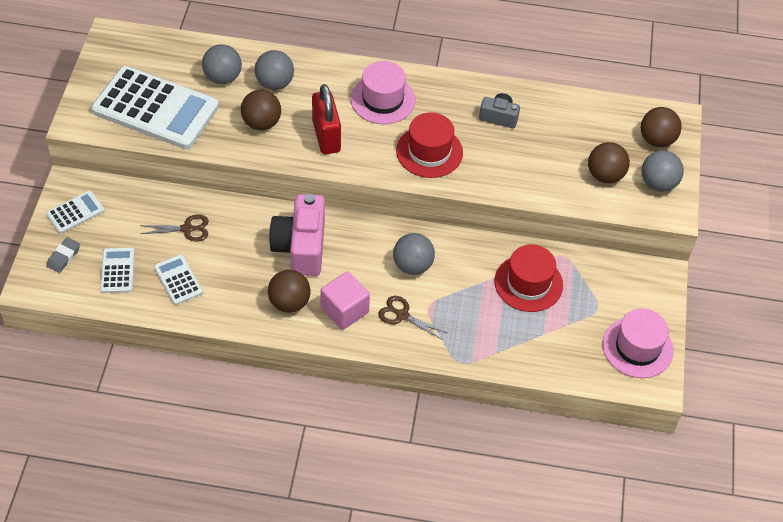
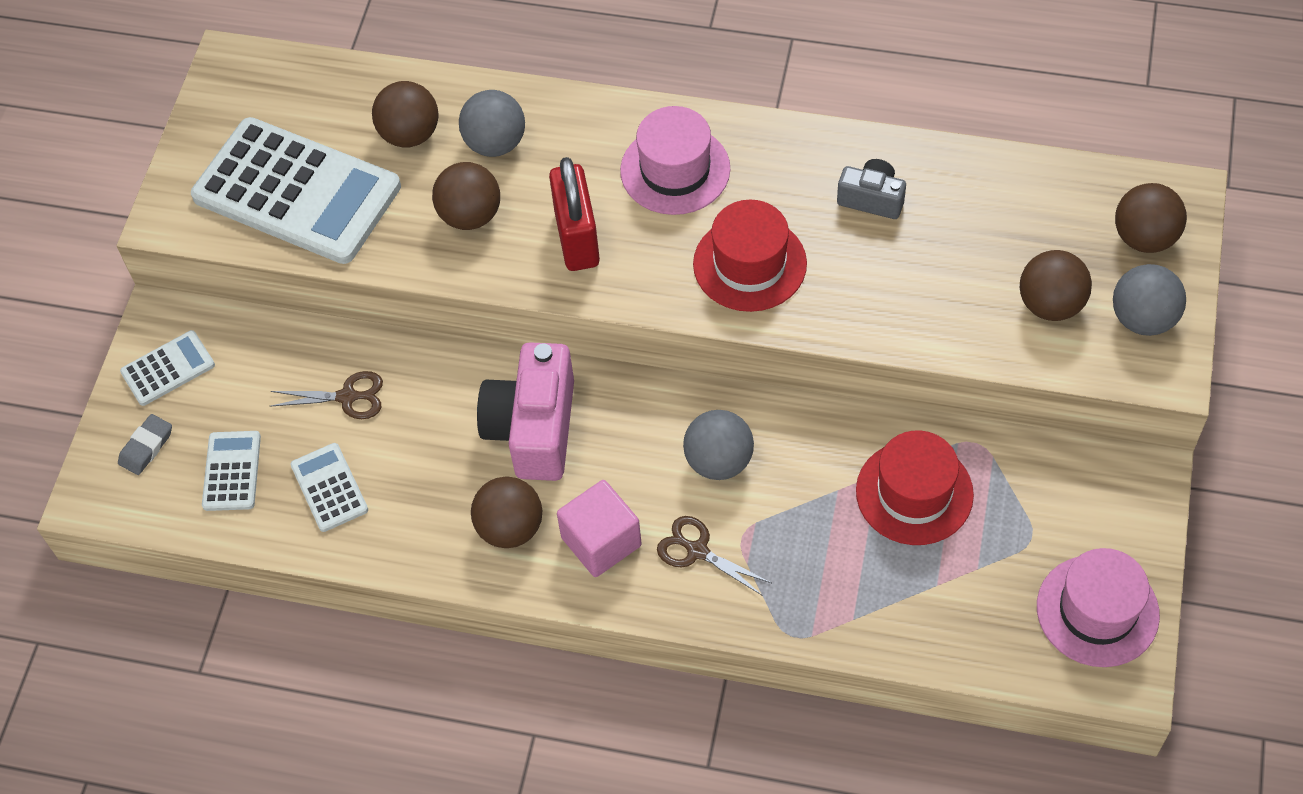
camera: 10 degrees right, 5 degrees up
(223, 77) = (410, 134): grey ball -> brown ball

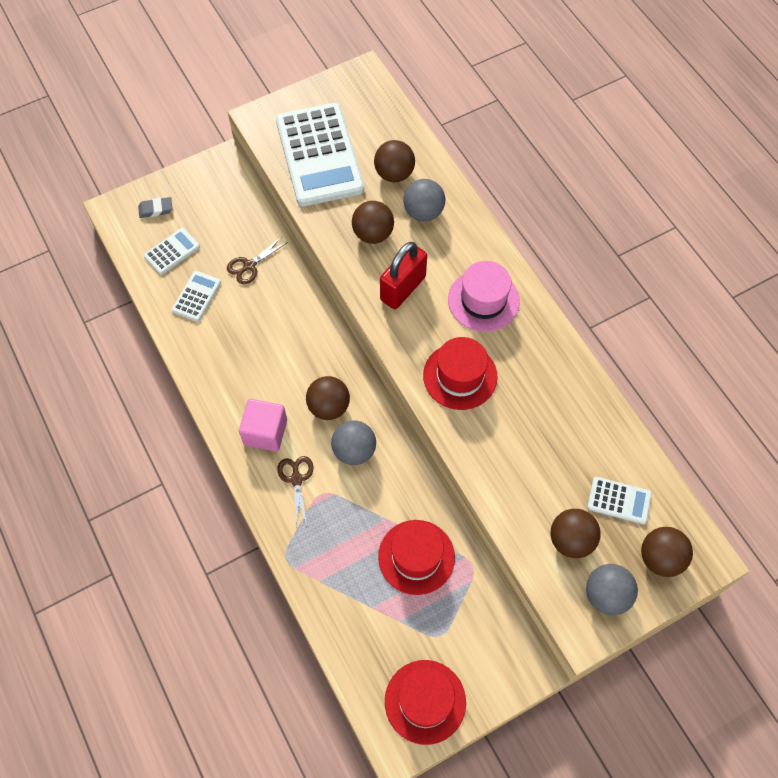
camera: 45 degrees right, 5 degrees up
(168, 369) = (201, 185): white calculator -> white calculator (619, 500)
(348, 397) = (249, 266): brown scissors -> brown scissors turned 90 degrees clockwise
(510, 528) = (239, 387): brown ball -> brown ball (329, 407)
(533, 428) = (300, 355): pink camera -> none
(872, 199) = (553, 403): grey camera -> none
(1097, 611) = (425, 701): pink hat -> red hat

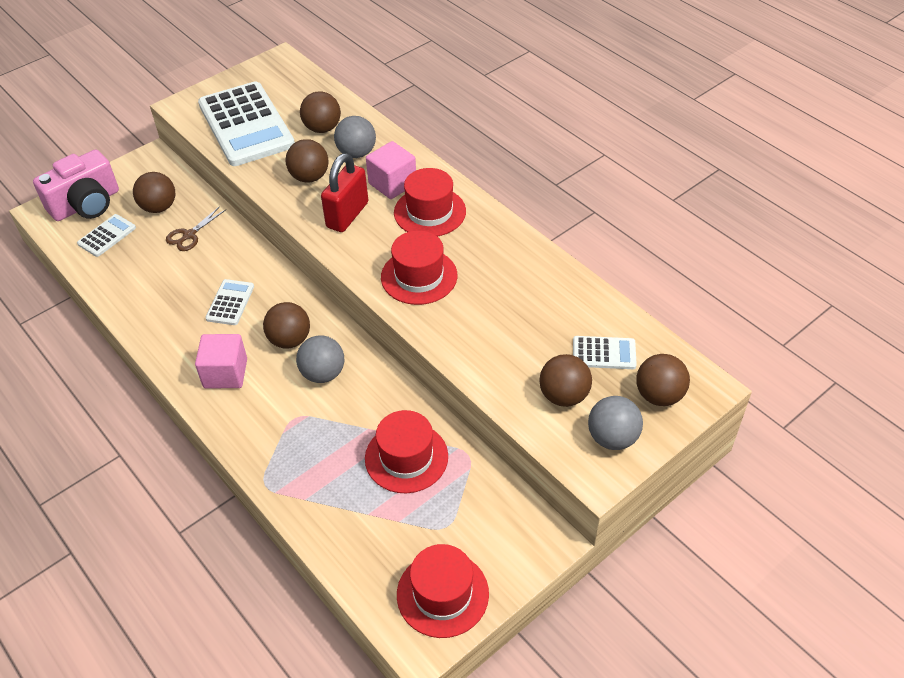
camera: 10 degrees left, 15 degrees down
(156, 209) = (86, 204): grey eraser -> pink camera
(196, 296) = (137, 269): white calculator -> white calculator (230, 303)
(224, 226) = (159, 207): none -> brown ball
(296, 479) = (265, 409): brown scissors -> none
(453, 258) = (392, 184): none -> pink cube
(483, 300) = (430, 212): pink hat -> red hat

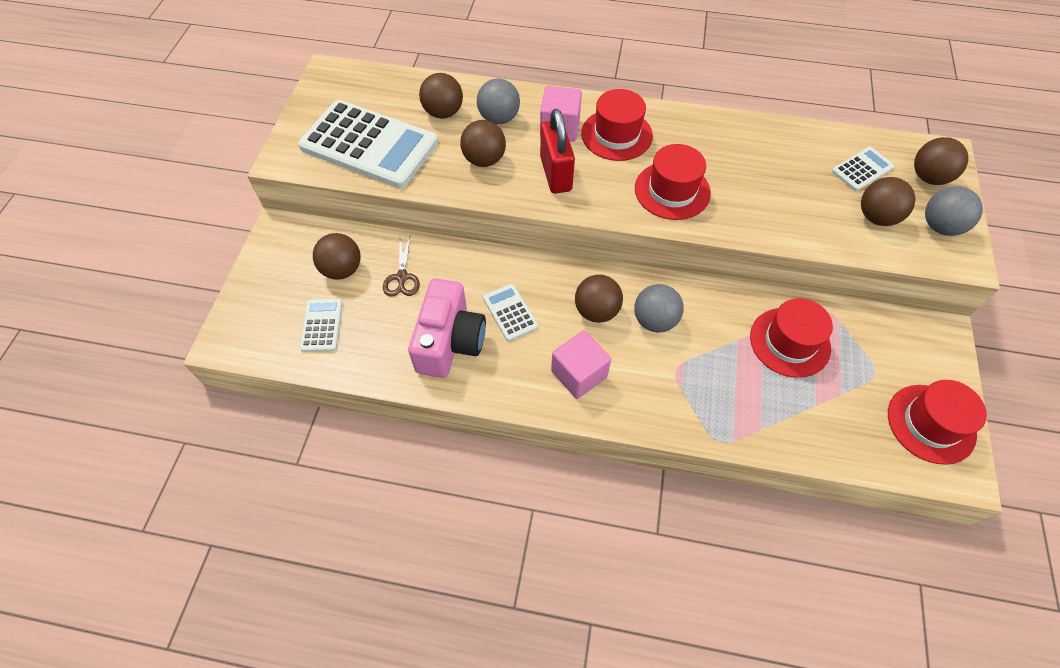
camera: 40 degrees left, 10 degrees up
(86, 204) = (263, 309): pink camera -> pink camera (450, 342)

